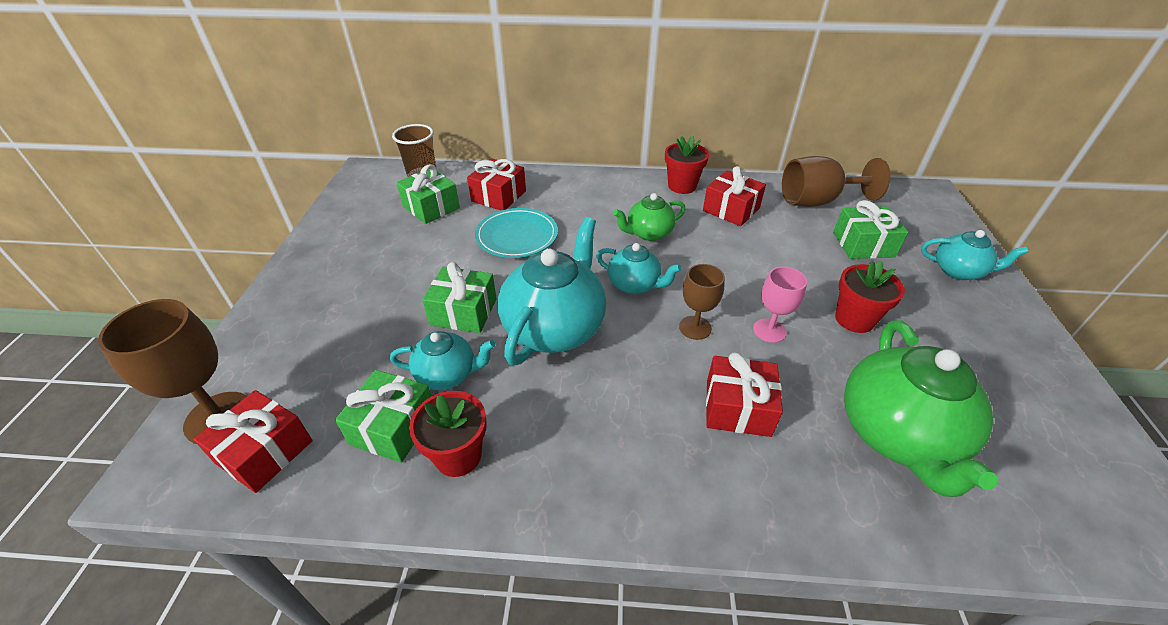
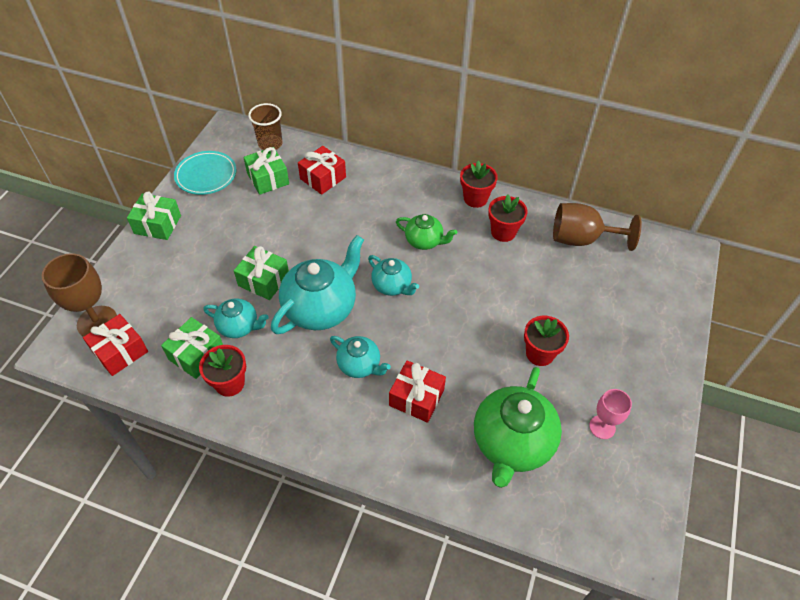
camera: 15 degrees right, 10 degrees up
(517, 236) = (323, 222): turquoise plate -> turquoise plate (206, 175)
(648, 233) = (424, 241): green teapot -> green teapot turned 150 degrees counterclockwise
(695, 327) = (418, 332): brown goblet -> none
(731, 209) = (503, 232): red gift -> red flower pot
(769, 330) = (471, 347): pink goblet -> pink goblet (602, 427)
(863, 245) = (592, 291): green gift -> green gift (157, 224)
(958, 271) = (653, 333): turquoise teapot -> turquoise teapot (360, 365)

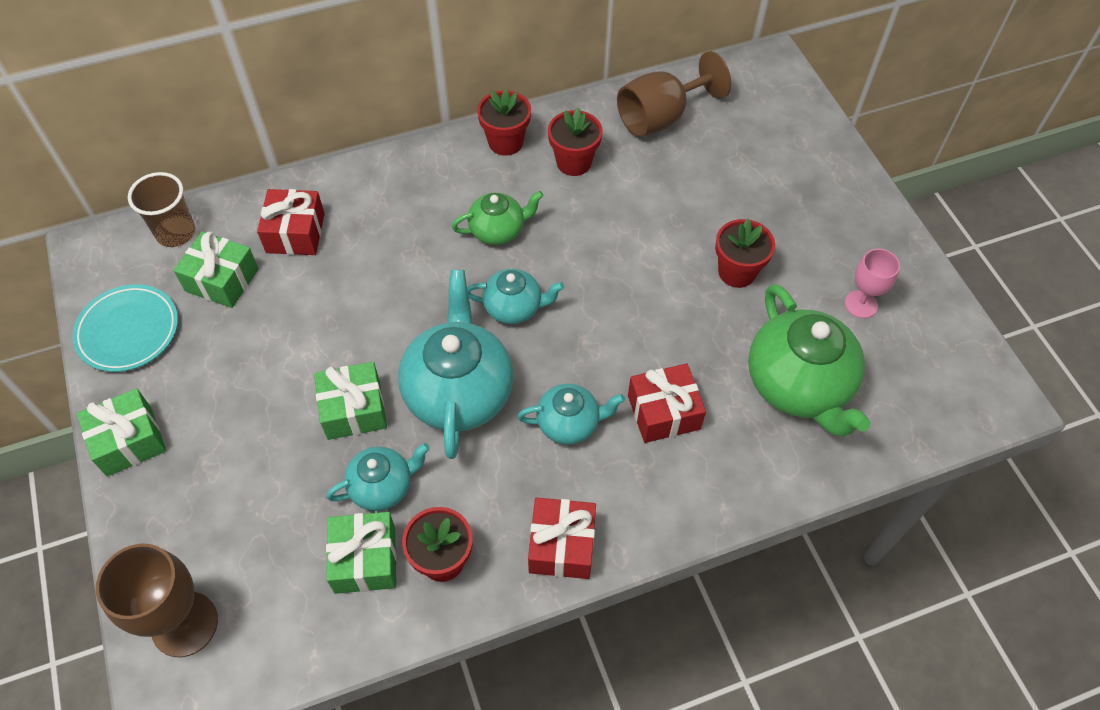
camera: 40 degrees left, 5 degrees up
(120, 351) = (259, 634): red gift -> red gift (561, 545)

